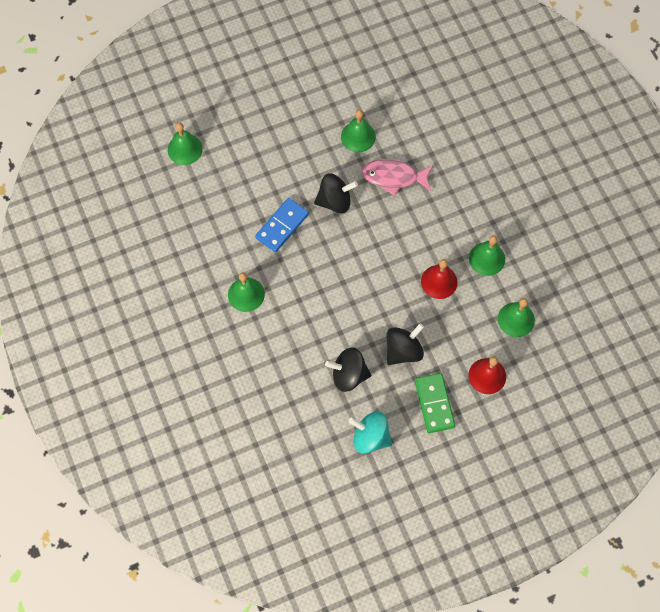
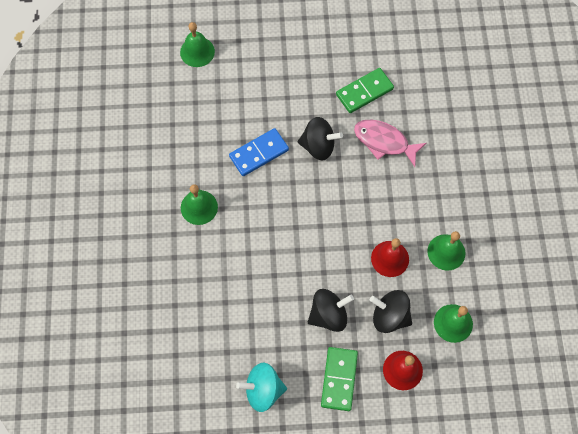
camera: 20 degrees right, 0 degrees up
(348, 375) = (266, 320): black spinning top -> black spinning top (389, 316)
(358, 136) = (364, 92): green bell -> green domino
(370, 437) = (263, 390): turquoise spinning top -> turquoise spinning top turned 45 degrees counterclockwise

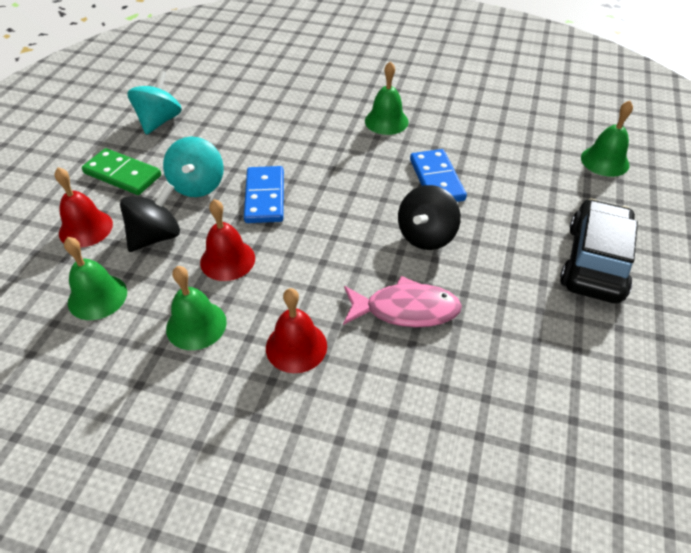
camera: 110 degrees right, 20 degrees down
(303, 50) = (595, 262): none -> black car
(322, 261) = (265, 197): none -> blue domino
(328, 315) = (198, 185): black spinning top -> turquoise spinning top
(364, 92) = (502, 313): green domino -> none
(384, 142) = (405, 310): pink fish -> pink fish turned 45 degrees clockwise
(435, 191) = (296, 346): none -> red bell

